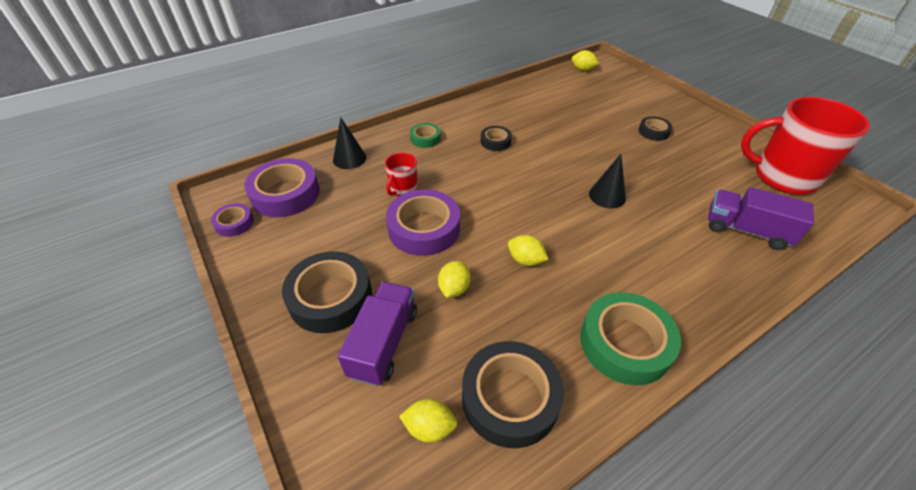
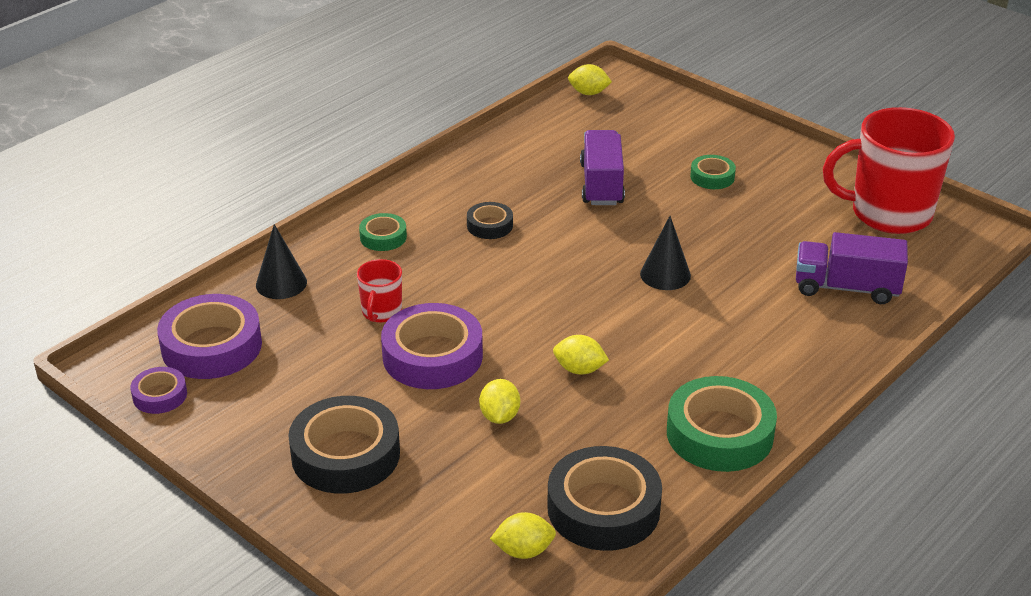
camera: 15 degrees left, 10 degrees down
(384, 343) = (436, 487): purple truck -> purple truck (601, 184)
(653, 132) = (712, 177): black tape -> green tape

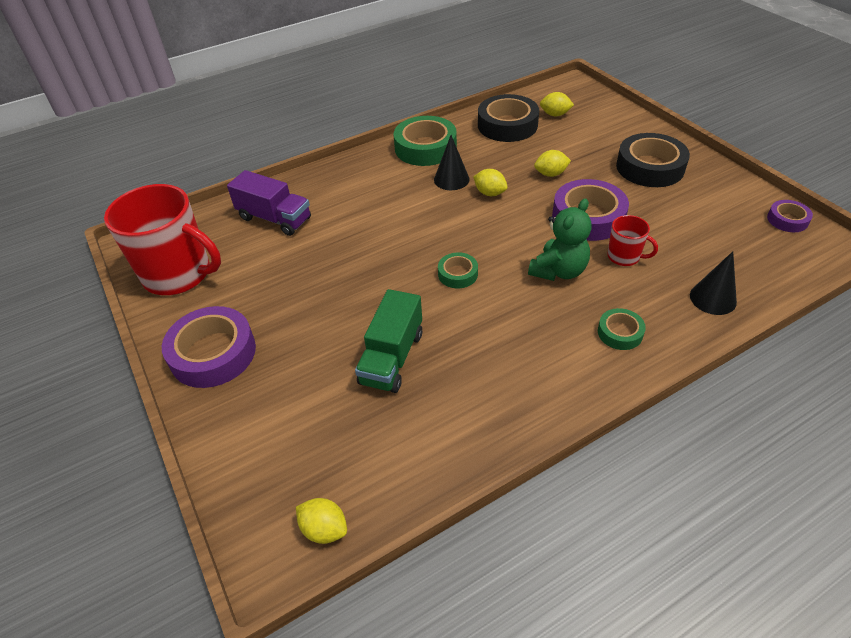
camera: 160 degrees left, 10 degrees up
(211, 346) = (759, 250): purple tape -> purple tape (213, 353)
(381, 312) = (624, 257): red mug -> red mug turned 90 degrees clockwise
(458, 284) = (558, 271): none -> green teddy bear
(489, 225) = (517, 327): black tape -> none
(499, 416) = (550, 174): yellow lemon -> yellow lemon turned 60 degrees clockwise
(601, 184) = (392, 358): purple truck -> green truck
(665, 274) = (393, 251): black cone -> black cone (451, 179)
(712, 177) = (284, 345): green tape -> green tape (458, 274)

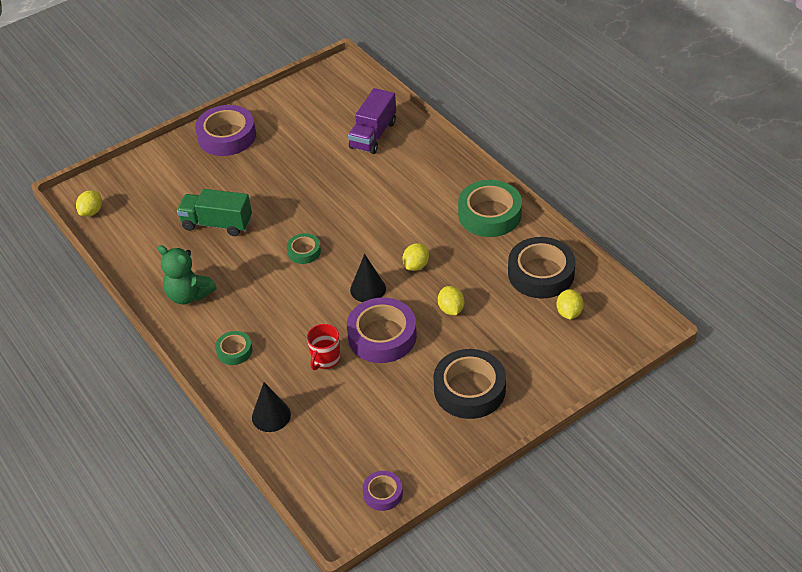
camera: 85 degrees right, 0 degrees up
(179, 274) = (305, 100): red mug -> none
(451, 179) = (437, 237): black cone -> black cone (368, 289)
(558, 271) = (307, 314): green teddy bear -> green teddy bear (189, 295)

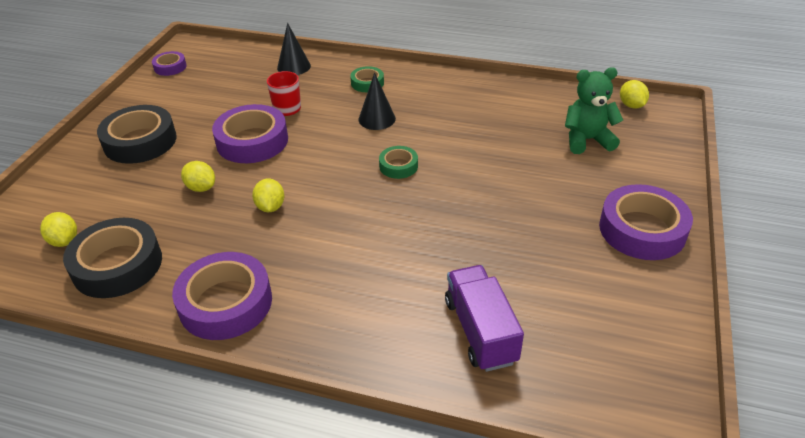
camera: 140 degrees right, 5 degrees down
(189, 295) = (453, 95): green teddy bear -> green teddy bear (587, 140)
(217, 224) = (511, 148): green truck -> none
(368, 289) = (301, 166): black cone -> black cone (377, 119)
(489, 214) = (225, 303): green tape -> purple tape

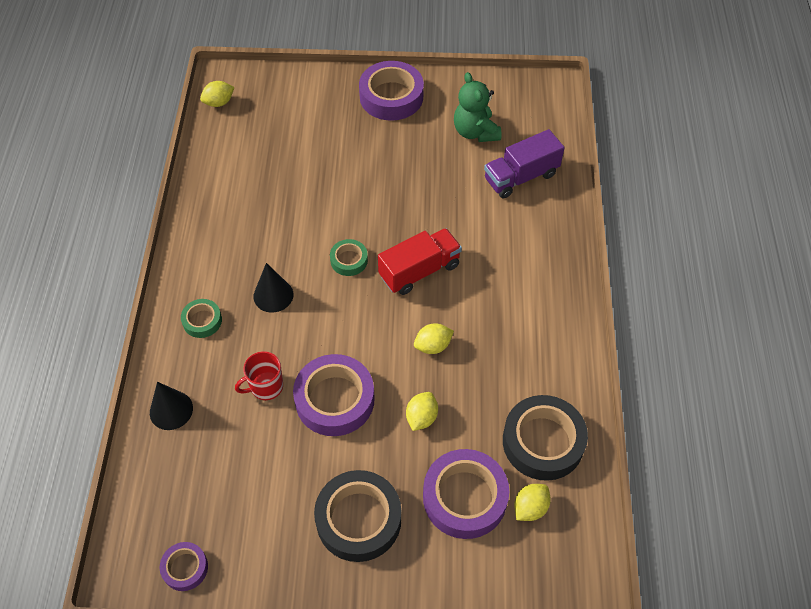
camera: 105 degrees left, 15 degrees up
(225, 303) = (553, 338): purple tape -> purple tape (464, 497)
(365, 212) = (419, 271): none -> red truck
(587, 140) = (281, 131): green teddy bear -> green teddy bear (475, 132)

